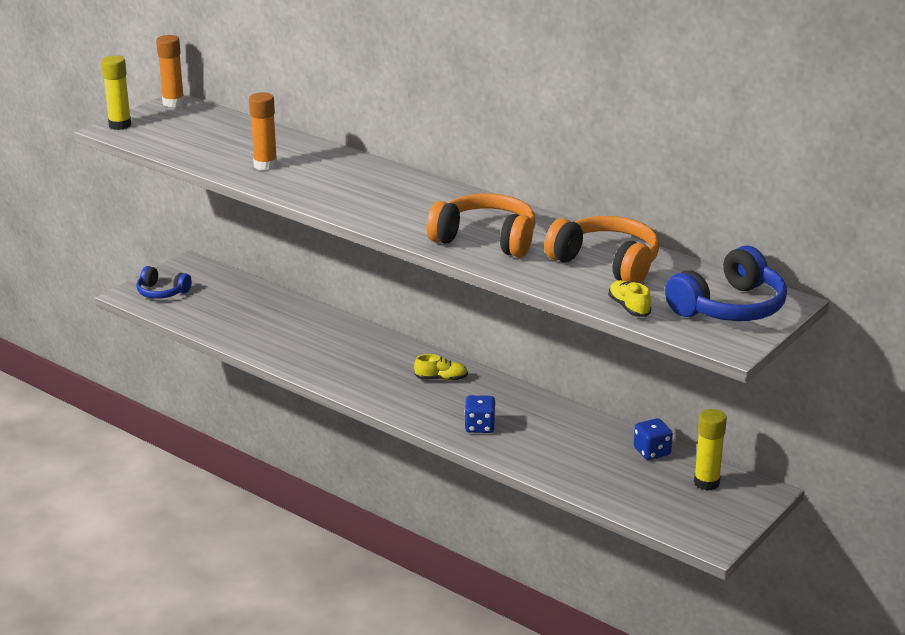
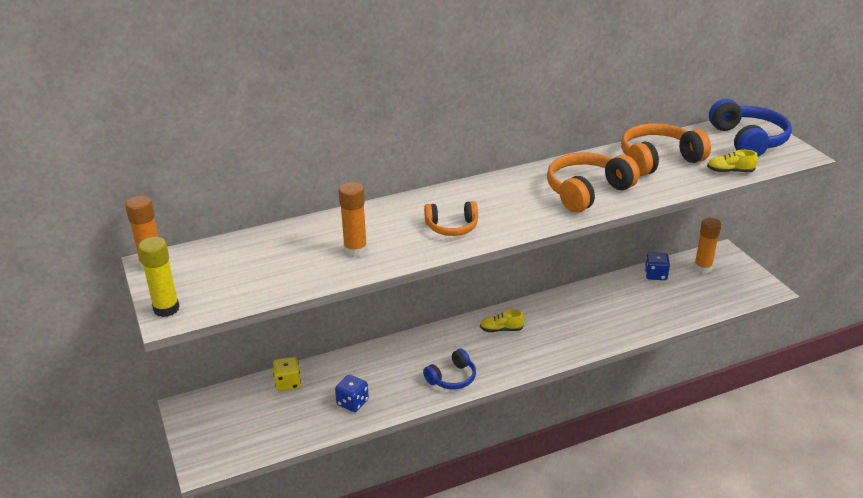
camera: 60 degrees left, 5 degrees up
(162, 292) = (221, 441): blue headphones -> blue headphones (452, 378)
(258, 296) = (288, 383): none -> yellow dice
(345, 193) = (452, 227): none -> orange headphones
(441, 379) = (501, 329): yellow shoe -> yellow shoe turned 120 degrees counterclockwise
(479, 426) = (579, 334): blue dice -> blue dice (352, 402)
(706, 483) = (702, 268): yellow glue stick -> orange glue stick

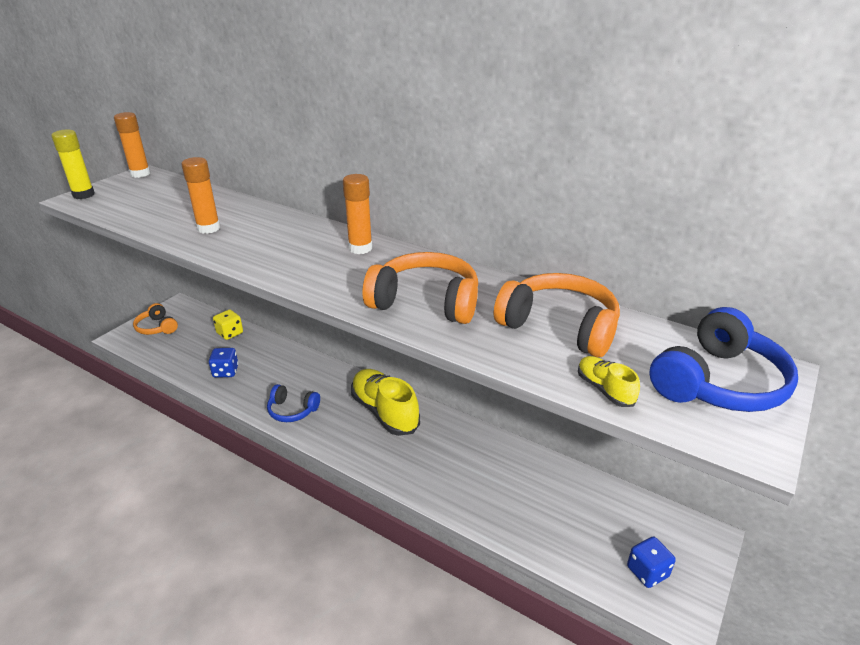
camera: 55 degrees right, 0 degrees up
(452, 227) = (282, 255): orange headphones -> orange headphones (157, 327)
(501, 329) = (384, 412): yellow shoe -> yellow shoe, size x2.10
(655, 275) = (588, 489): blue dice -> blue dice (647, 572)
(702, 268) = (650, 528): orange glue stick -> orange glue stick (360, 248)

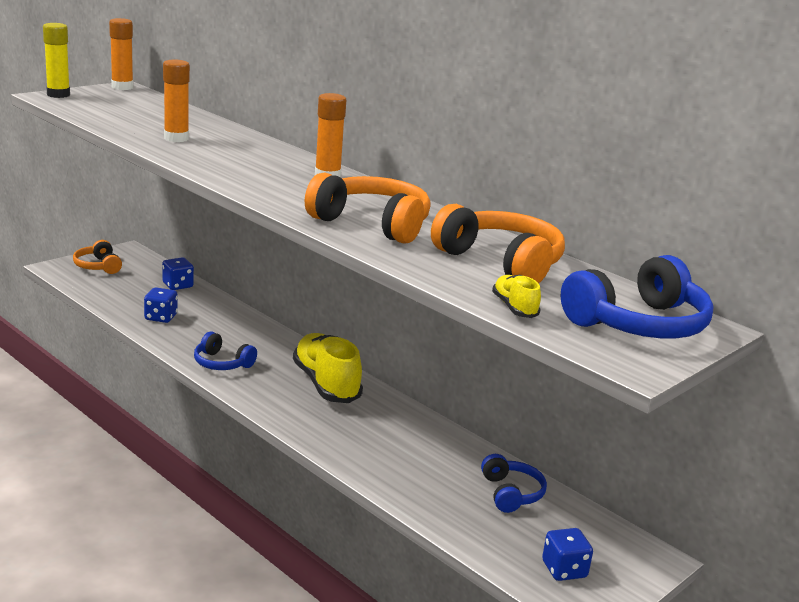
camera: 10 degrees right, 10 degrees down
(230, 333) = (178, 285): yellow dice -> blue dice
(572, 495) = (511, 493): none -> blue headphones

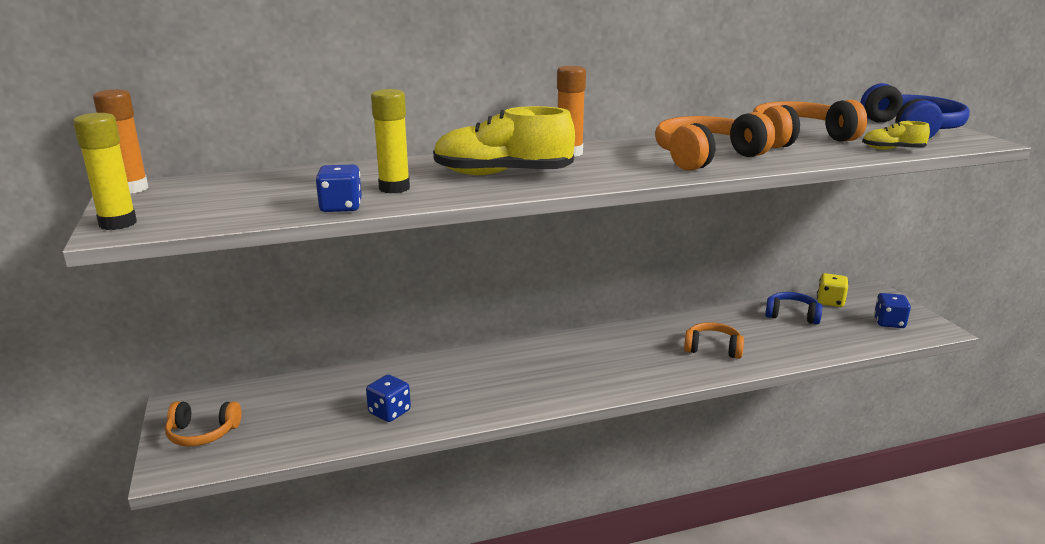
camera: 60 degrees left, 0 degrees up
(176, 138) = (394, 188): orange glue stick -> yellow glue stick
(178, 285) = (315, 386): blue dice -> blue dice (341, 207)
(222, 363) = (523, 394): blue headphones -> none
(326, 384) = (595, 349): yellow shoe -> yellow shoe (502, 174)
(381, 447) = (713, 348): none -> orange headphones
(580, 521) = (830, 302): none -> yellow dice

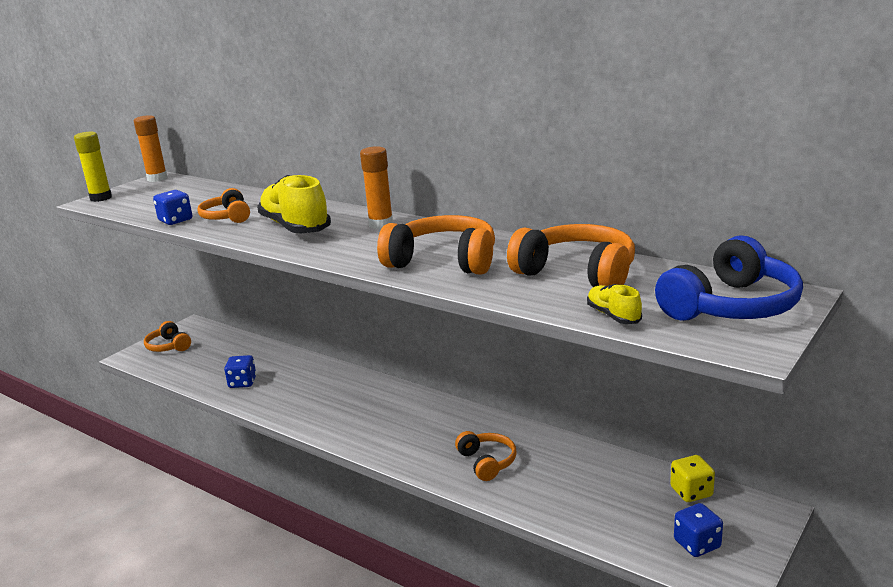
camera: 55 degrees right, 0 degrees up
(394, 188) = (227, 217): yellow glue stick -> orange headphones
(792, 315) = (619, 480): blue headphones -> none

